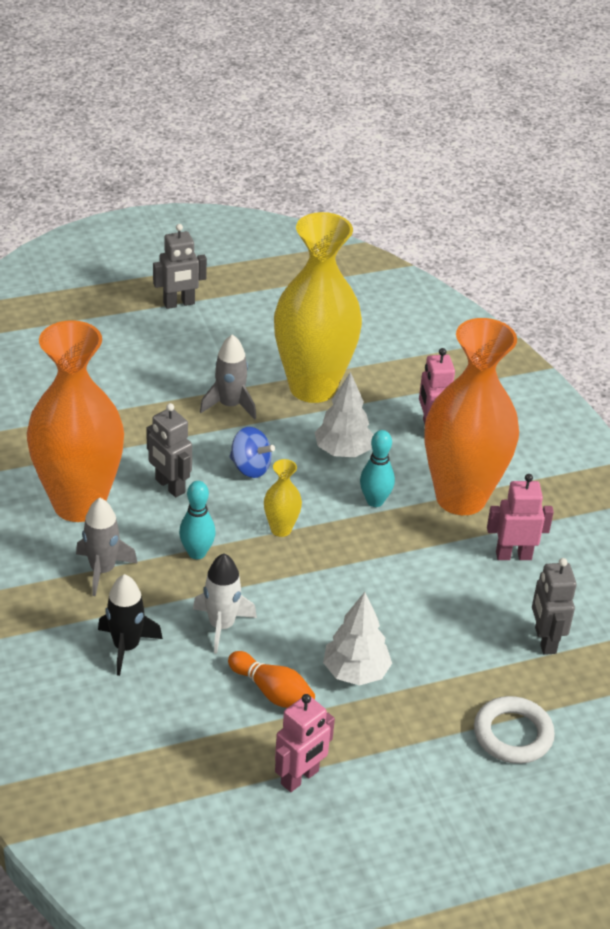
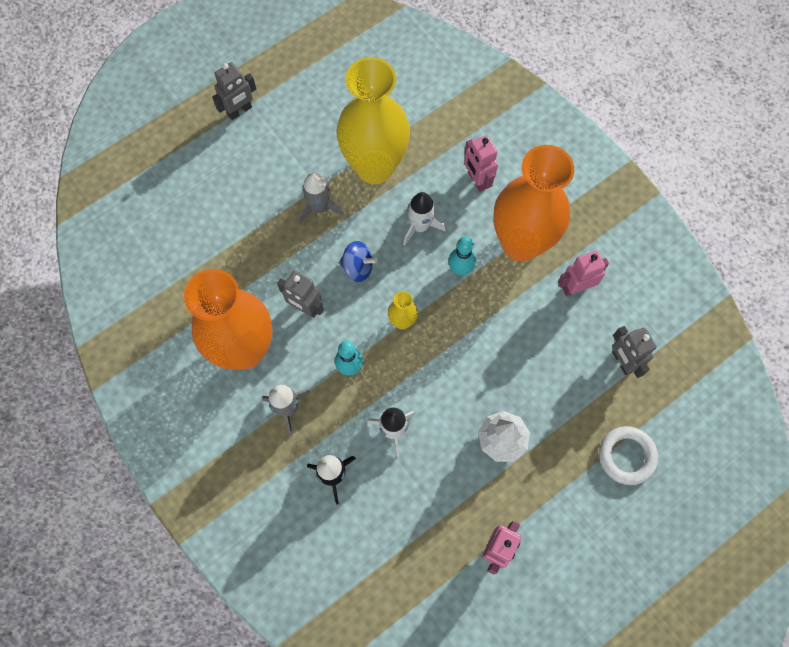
camera: 15 degrees left, 30 degrees up
(272, 692) = (451, 479): orange bowling pin -> none
(343, 451) = (420, 226): white tree -> white rocket

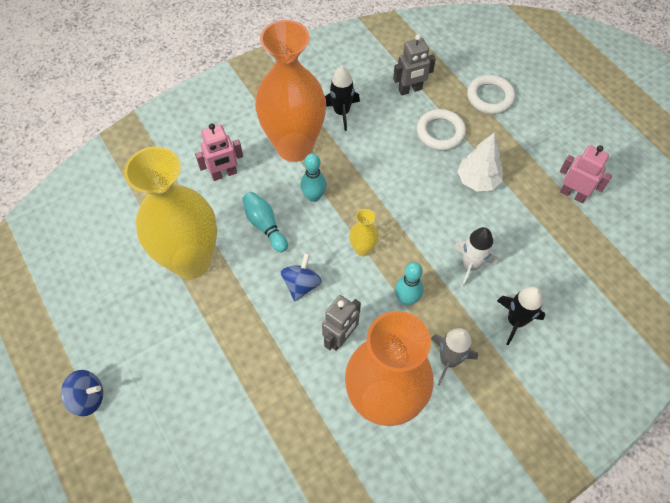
camera: 85 degrees left, 10 degrees down
(240, 111) = (88, 398): grey robot -> blue spinning top
(319, 208) = (228, 317): grey rocket -> none
(420, 226) = (265, 225): white rocket -> turquoise bowling pin
(563, 397) = (440, 132): none -> white ring
(576, 287) = (341, 112): pink robot -> black rocket

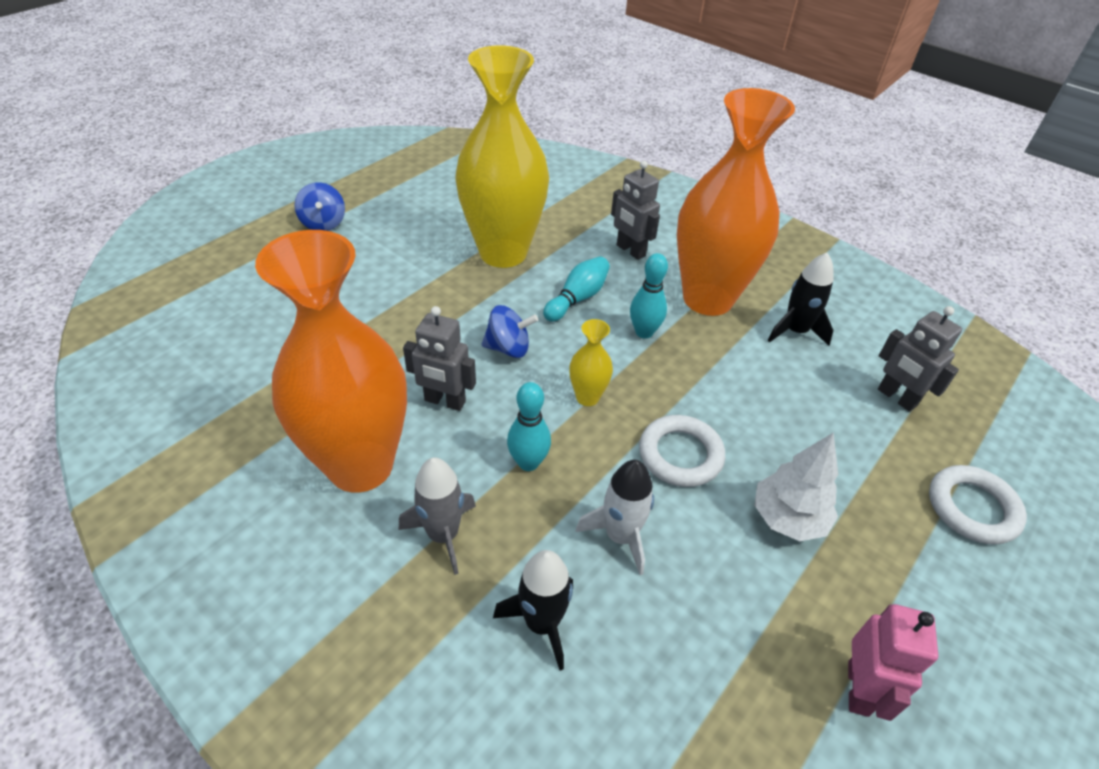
camera: 70 degrees right, 15 degrees down
(224, 174) = (630, 250): pink robot -> grey robot
(440, 132) = (845, 450): white ring -> white ring (680, 455)

